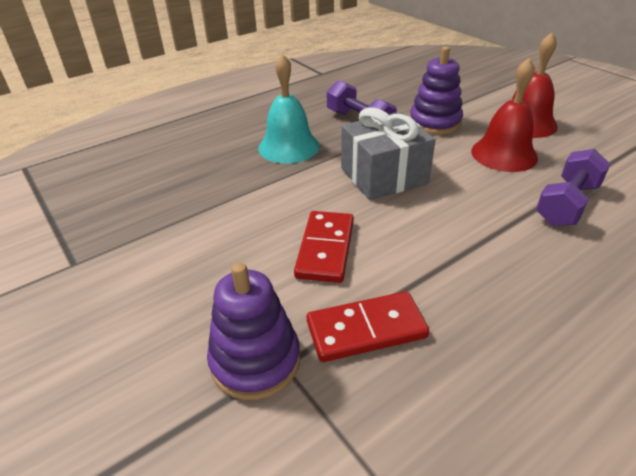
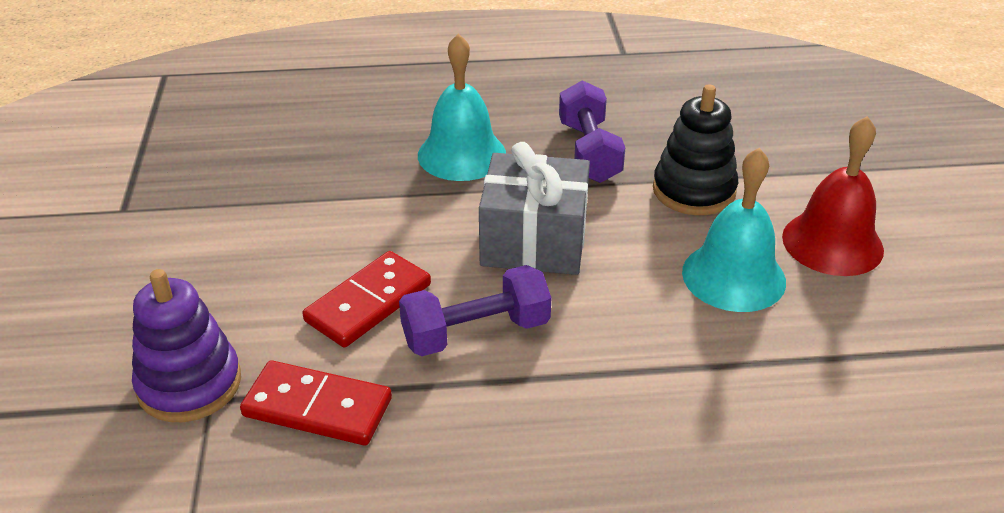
camera: 30 degrees right, 0 degrees up
(435, 122) = (694, 190): purple stacking toy -> black stacking toy
(504, 154) = (733, 276): red bell -> turquoise bell
(567, 204) = (729, 381): purple dumbbell -> purple dumbbell (476, 332)

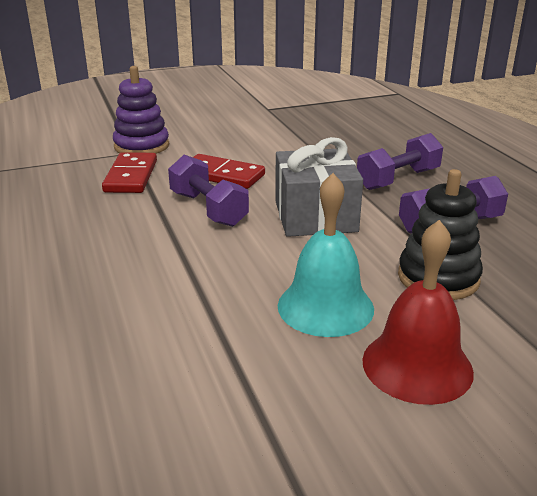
camera: 75 degrees right, 10 degrees down
(461, 154) = (398, 179): turquoise bell -> purple dumbbell

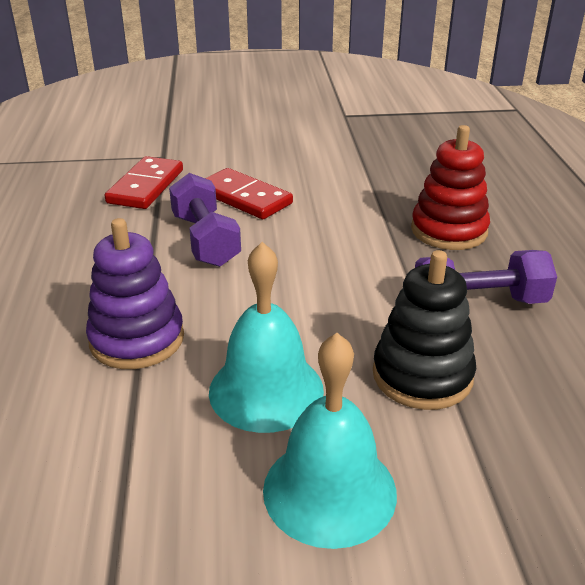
camera: 15 degrees right, 5 degrees up
(141, 146) = (177, 149): purple stacking toy -> purple stacking toy (137, 339)
(315, 216) = (321, 267): grey gift -> none
(398, 179) = (449, 230): purple dumbbell -> red stacking toy
(417, 365) = (329, 490): red bell -> turquoise bell

